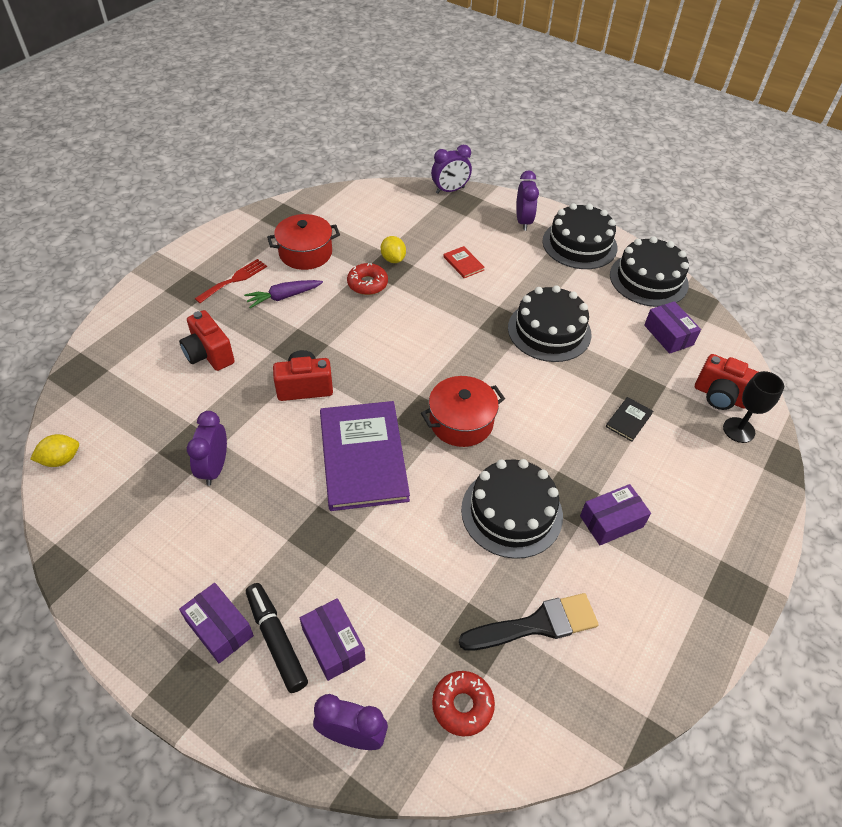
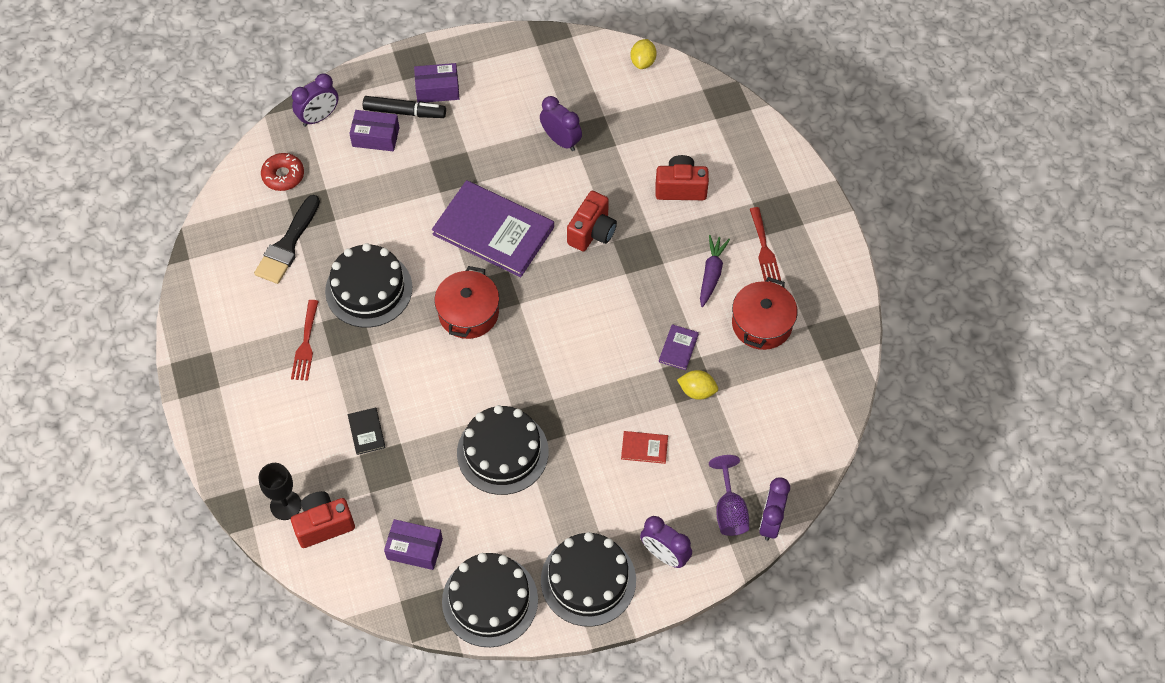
camera: 130 degrees right, 10 degrees up
(367, 284) = (678, 348): red donut -> purple book
(462, 209) = (729, 510): none -> purple goblet
(611, 521) = (306, 344): purple box -> red fork

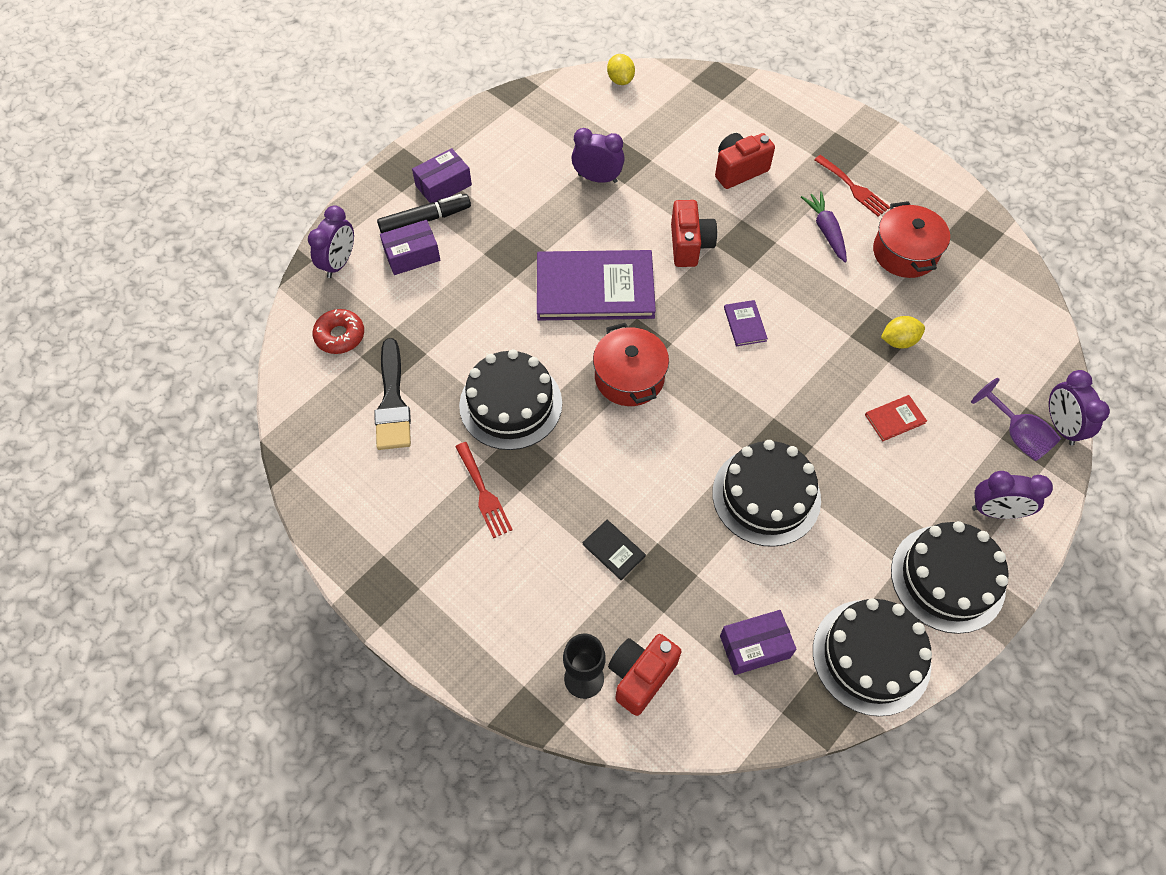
camera: 30 degrees left, 0 degrees up
(678, 348) = (850, 310): purple book -> purple book (745, 324)

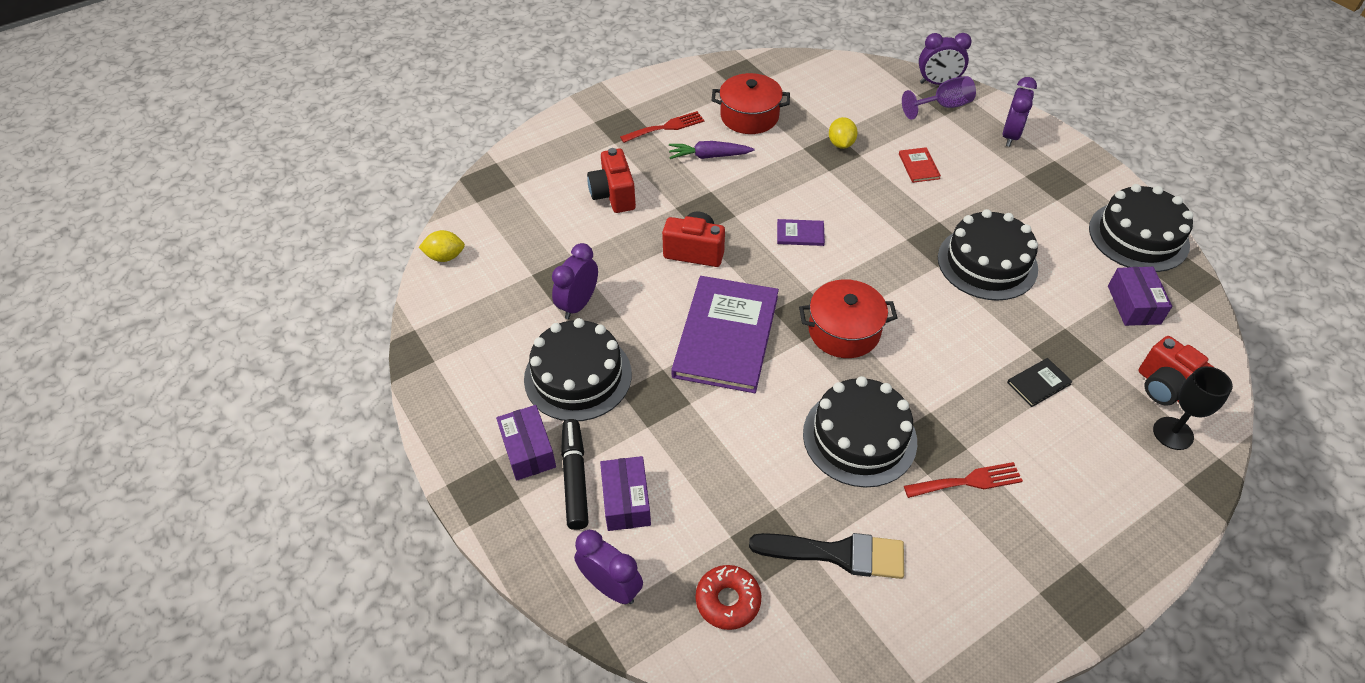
camera: 75 degrees left, 10 degrees down
(947, 578) = (1068, 176): black cake -> black cake (578, 376)

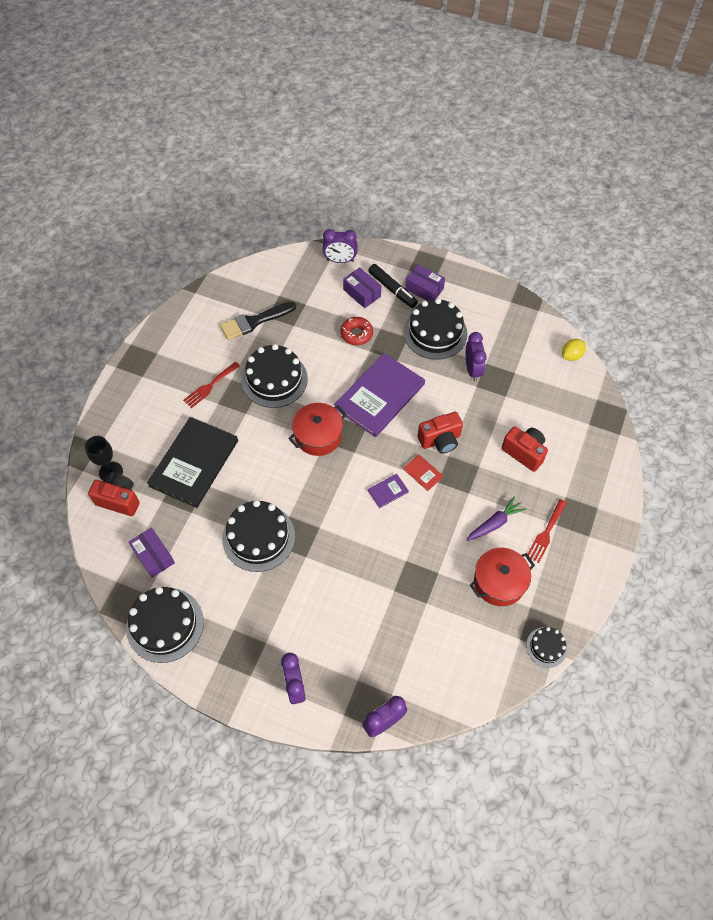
camera: 145 degrees right, 10 degrees up
(726, 336) = (379, 396): purple book -> purple book turned 60 degrees clockwise
(728, 600) = (289, 280): red donut -> red donut (356, 334)
(750, 64) = (546, 647): none -> black cake
(841, 144) = (415, 593): yellow lemon -> none
(918, 166) = (347, 604): red book -> red book (423, 473)
(943, 106) = (364, 691): purple goblet -> none
(1038, 383) = (194, 463): black book -> black book, size x2.47

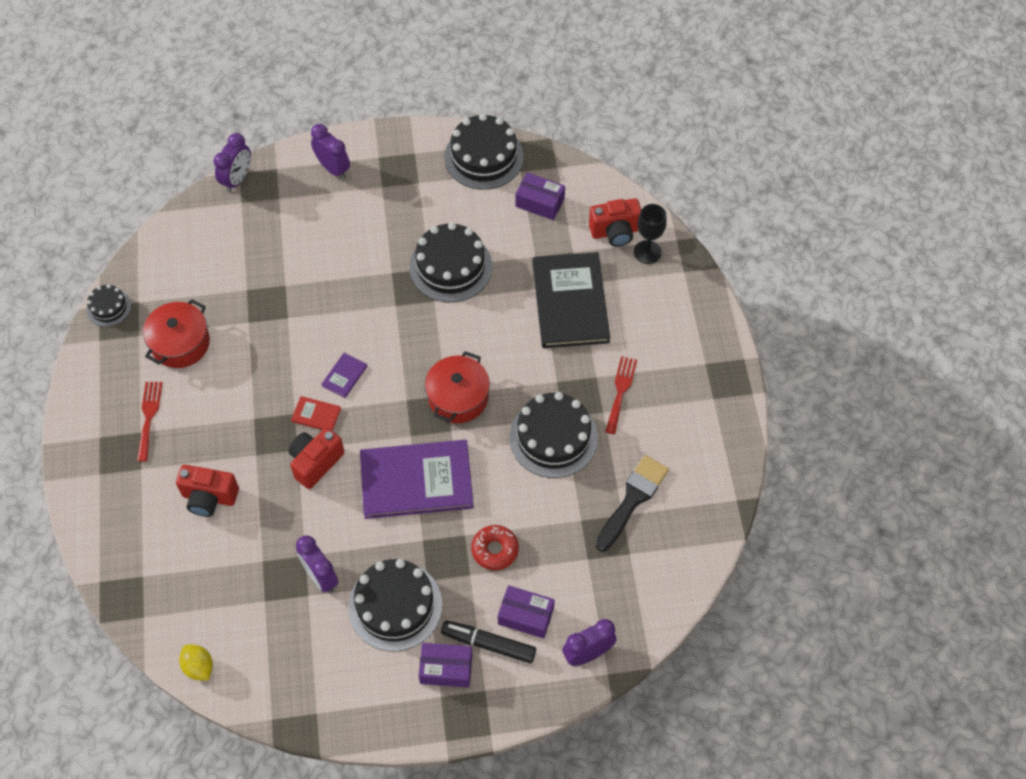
camera: 150 degrees right, 0 degrees up
(379, 396) = (416, 481): purple book -> purple book turned 75 degrees clockwise
(494, 523) = (210, 400): purple carrot -> none
(571, 355) = (199, 667): yellow lemon -> yellow lemon turned 60 degrees counterclockwise

